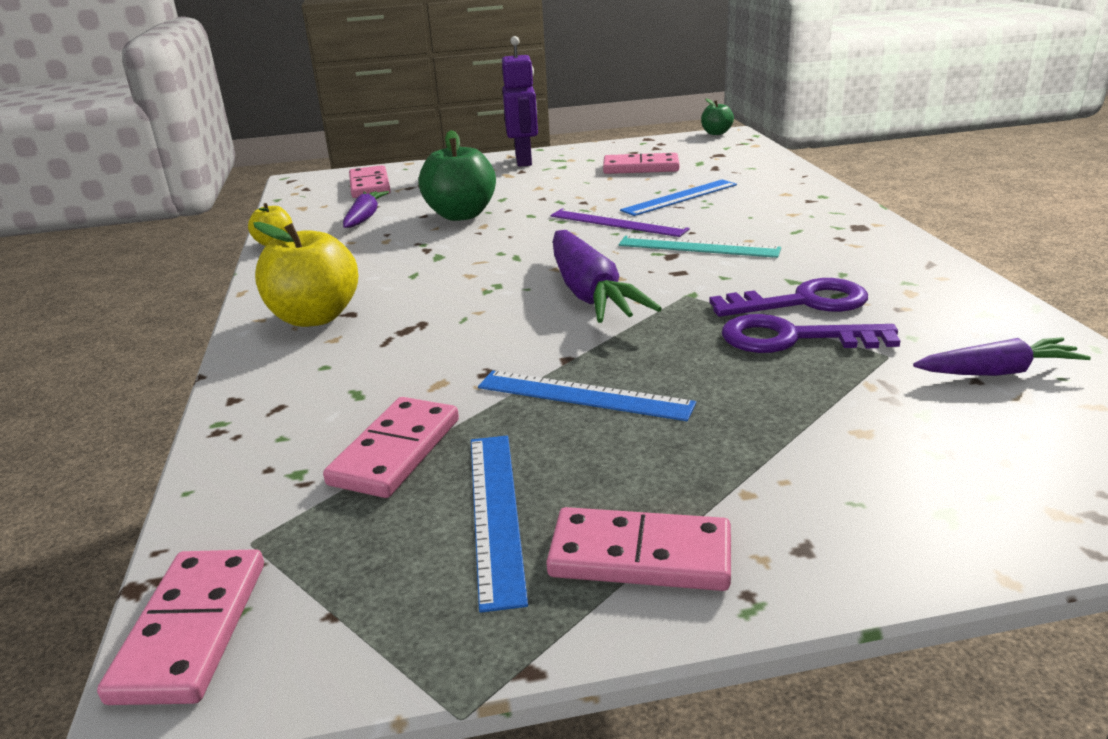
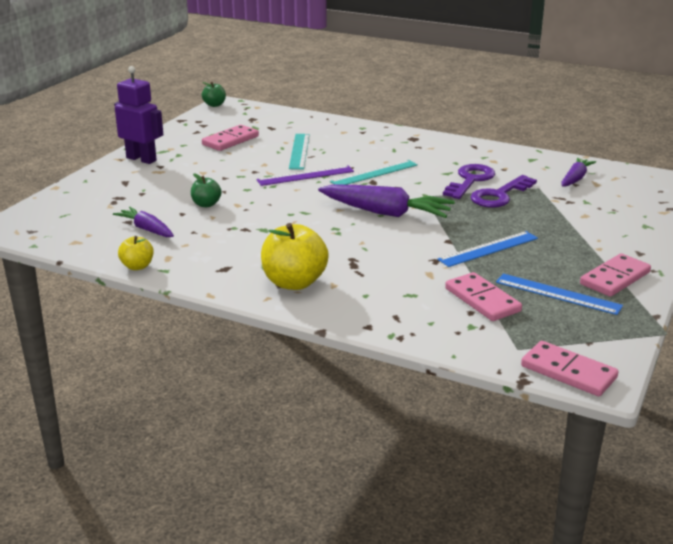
camera: 55 degrees left, 0 degrees up
(370, 186) = (79, 211): pink domino -> none
(461, 215) = (206, 204): green apple -> green apple, size x0.53
(680, 197) = (299, 151): blue ruler -> turquoise ruler

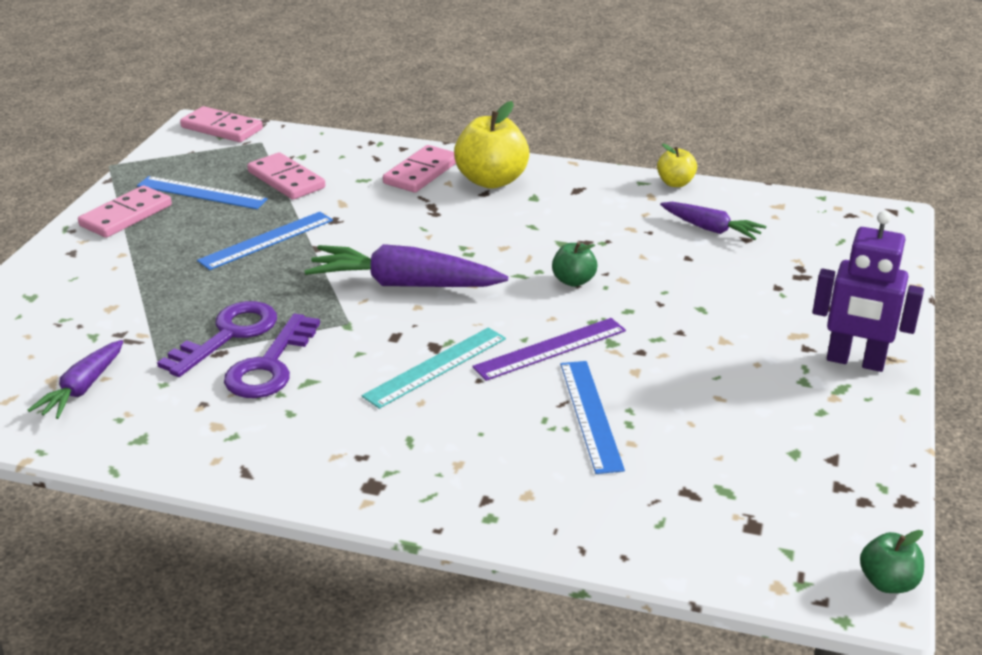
camera: 170 degrees right, 5 degrees up
(206, 204) = (666, 275): green apple -> green apple (573, 281)
(230, 140) = (742, 434): pink domino -> pink domino (421, 173)
(299, 151) = (590, 415): turquoise ruler -> blue ruler

